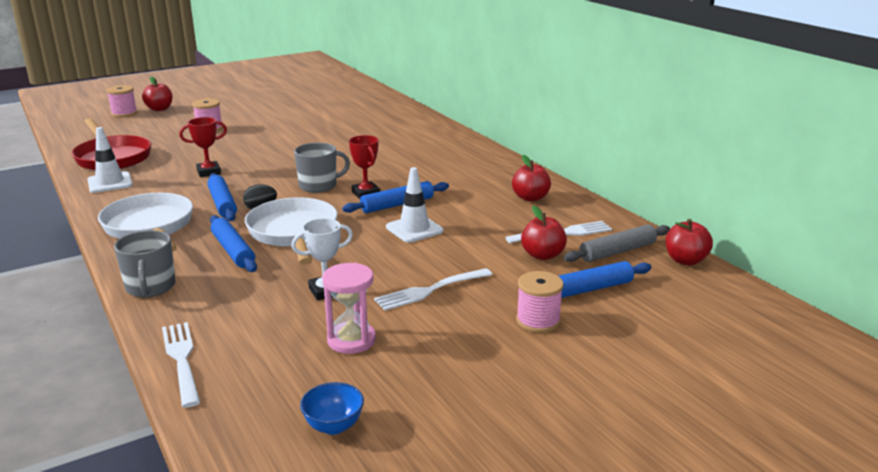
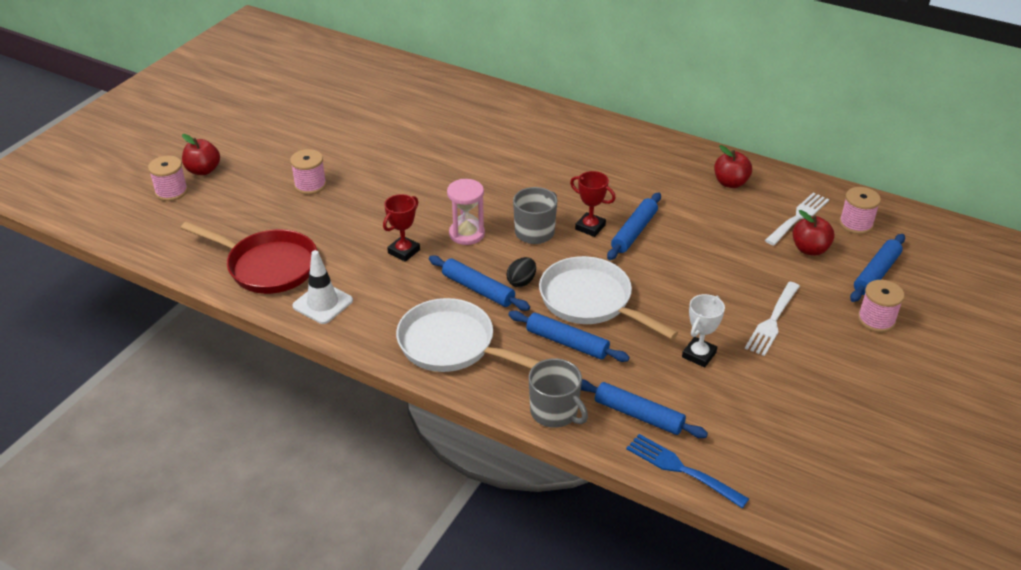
camera: 30 degrees left, 15 degrees up
(182, 360) = (682, 469): white fork -> blue fork
(209, 311) = (638, 415): none -> blue rolling pin
(334, 426) = (854, 473): blue bowl -> none
(351, 340) = (776, 395): pink hourglass -> pink hourglass (467, 234)
(414, 229) = (683, 257): white traffic cone -> none
(617, 251) = (855, 224): grey rolling pin -> pink spool
(685, 260) = (908, 216): red apple -> none

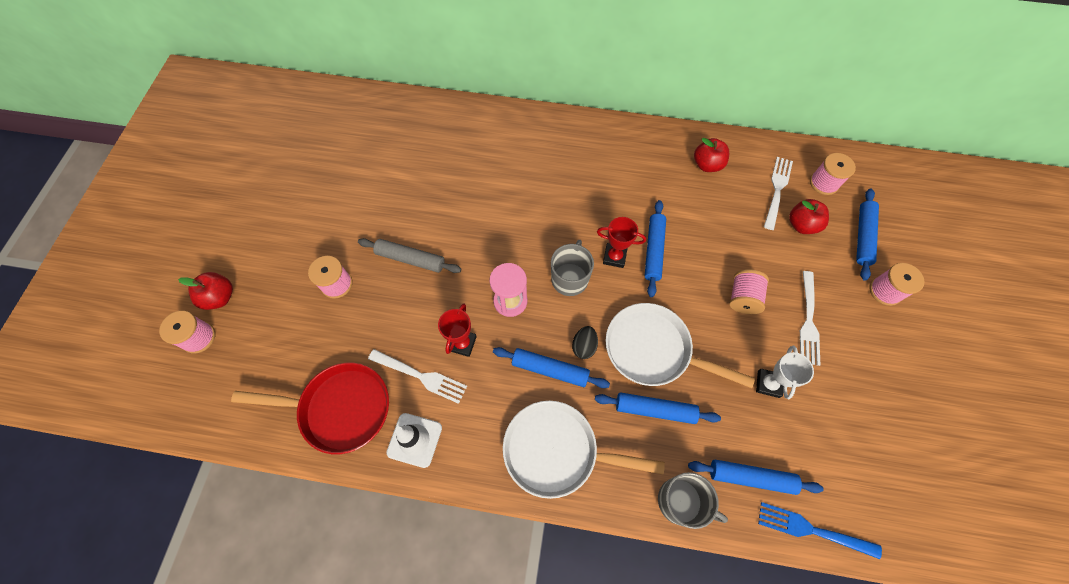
camera: 20 degrees left, 25 degrees up
(352, 263) = (420, 376): none -> white fork
(387, 184) = (410, 259): none -> grey rolling pin
(709, 287) = (743, 298): none -> pink spool

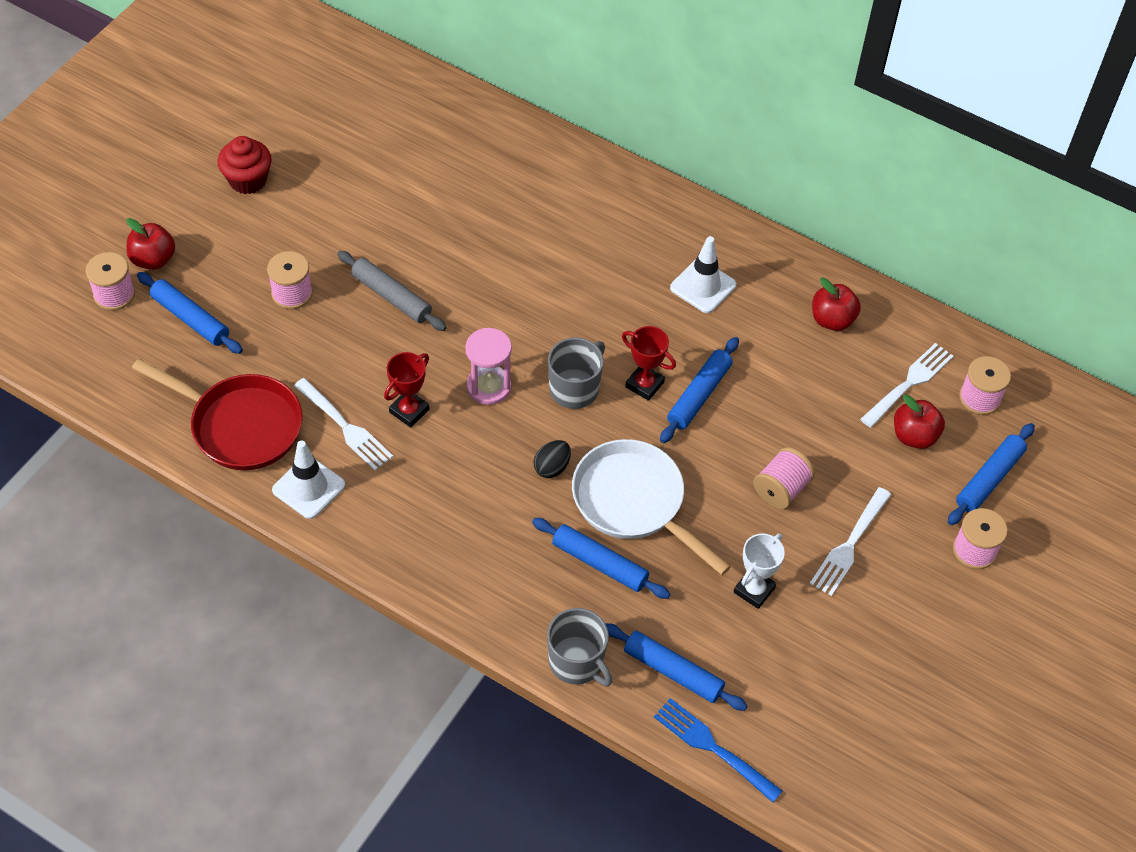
camera: 20 degrees right, 10 degrees down
(269, 209) = (248, 180): none -> red cupcake
(550, 369) = (498, 476): blue rolling pin -> blue rolling pin (191, 318)
(557, 451) = (463, 560): white pan -> none
(615, 172) = (703, 286): none -> white traffic cone

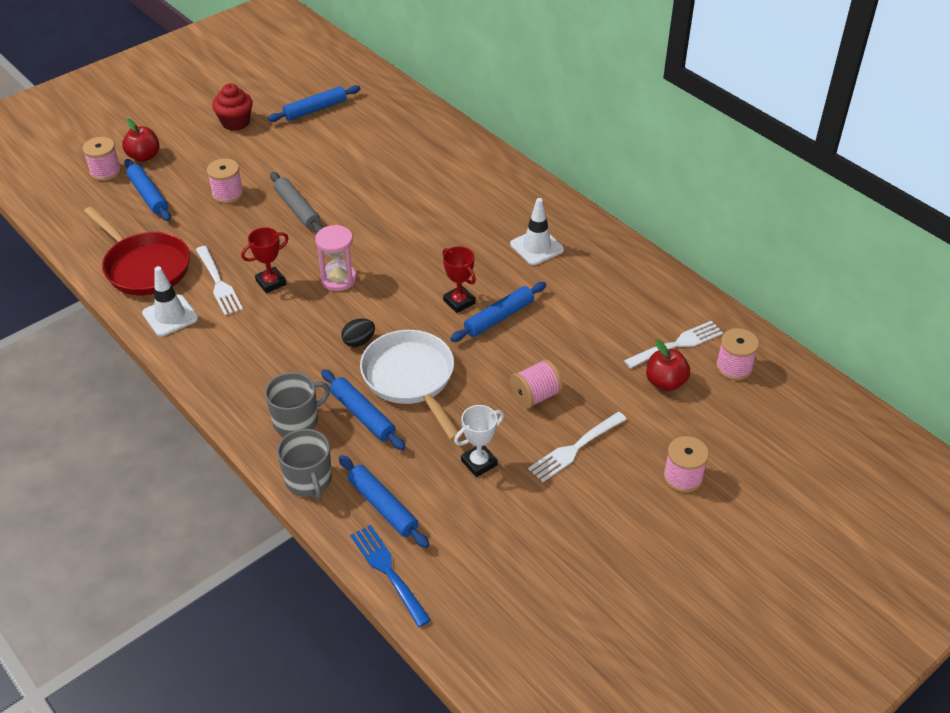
camera: 20 degrees right, 10 degrees down
(575, 388) = (403, 293): grey mug -> grey mug (296, 420)
(832, 320) = (631, 289): red apple -> none
(989, 479) = (717, 427): blue rolling pin -> blue rolling pin (315, 109)

